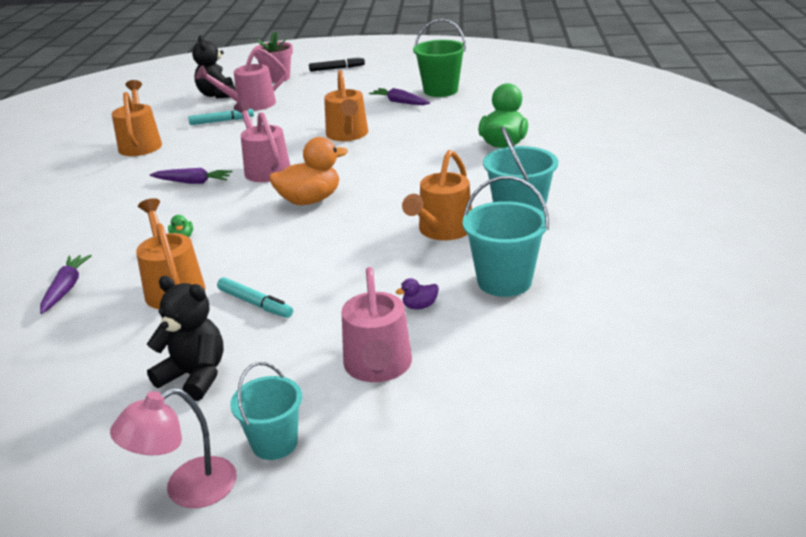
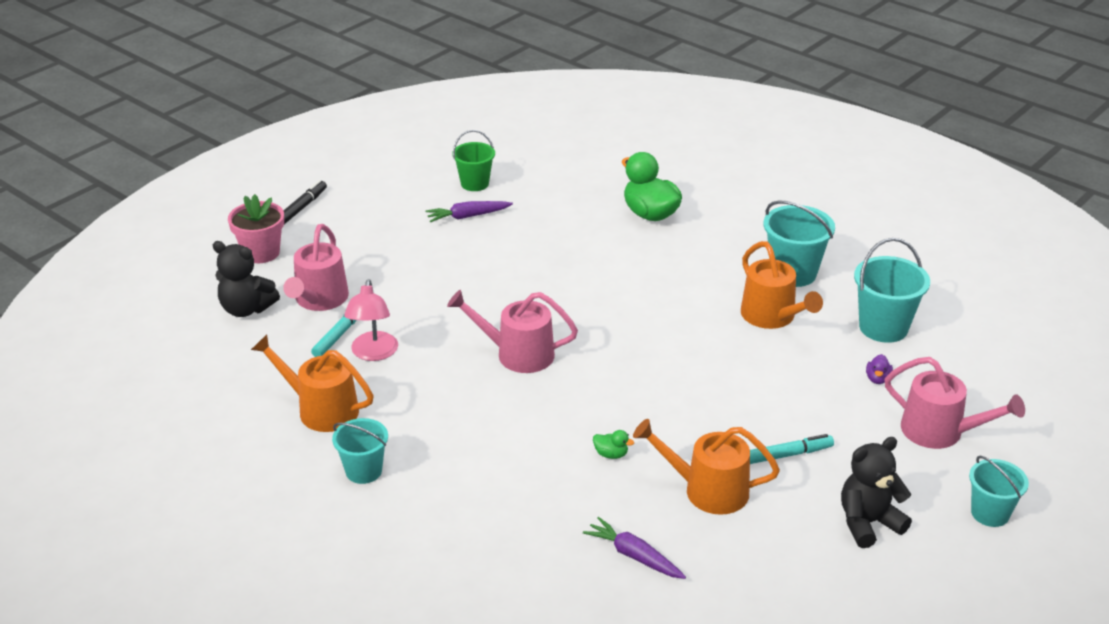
camera: 55 degrees left, 5 degrees up
(89, 176) = (363, 471): none -> turquoise bucket
(187, 490) = (1009, 571): pink lamp -> pink lamp (373, 353)
(193, 182) = (486, 407): purple carrot -> none
(310, 200) = (627, 356): orange duck -> none
(347, 135) = (505, 277): orange watering can -> none
(440, 90) = (475, 183): green bucket -> green bucket, size x0.66

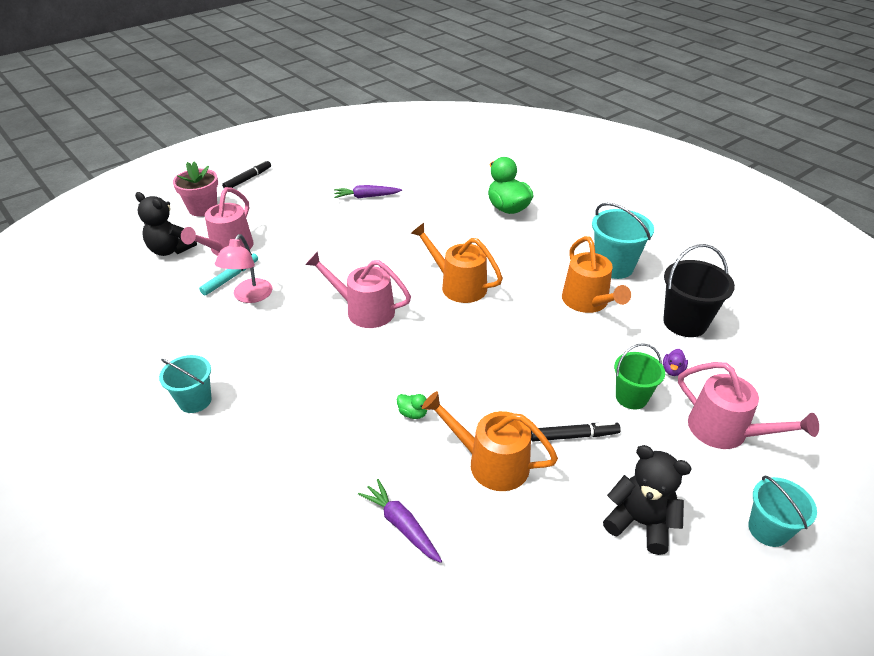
camera: 10 degrees right, 5 degrees up
(321, 409) = (187, 340): orange watering can -> orange watering can (458, 285)
(475, 183) = (381, 173): green bucket -> green bucket (631, 397)
(786, 455) = (573, 436): turquoise marker -> black marker
(868, 523) = (640, 522): black teddy bear -> black teddy bear turned 45 degrees clockwise
(883, 327) = (685, 322): turquoise bucket -> black bucket

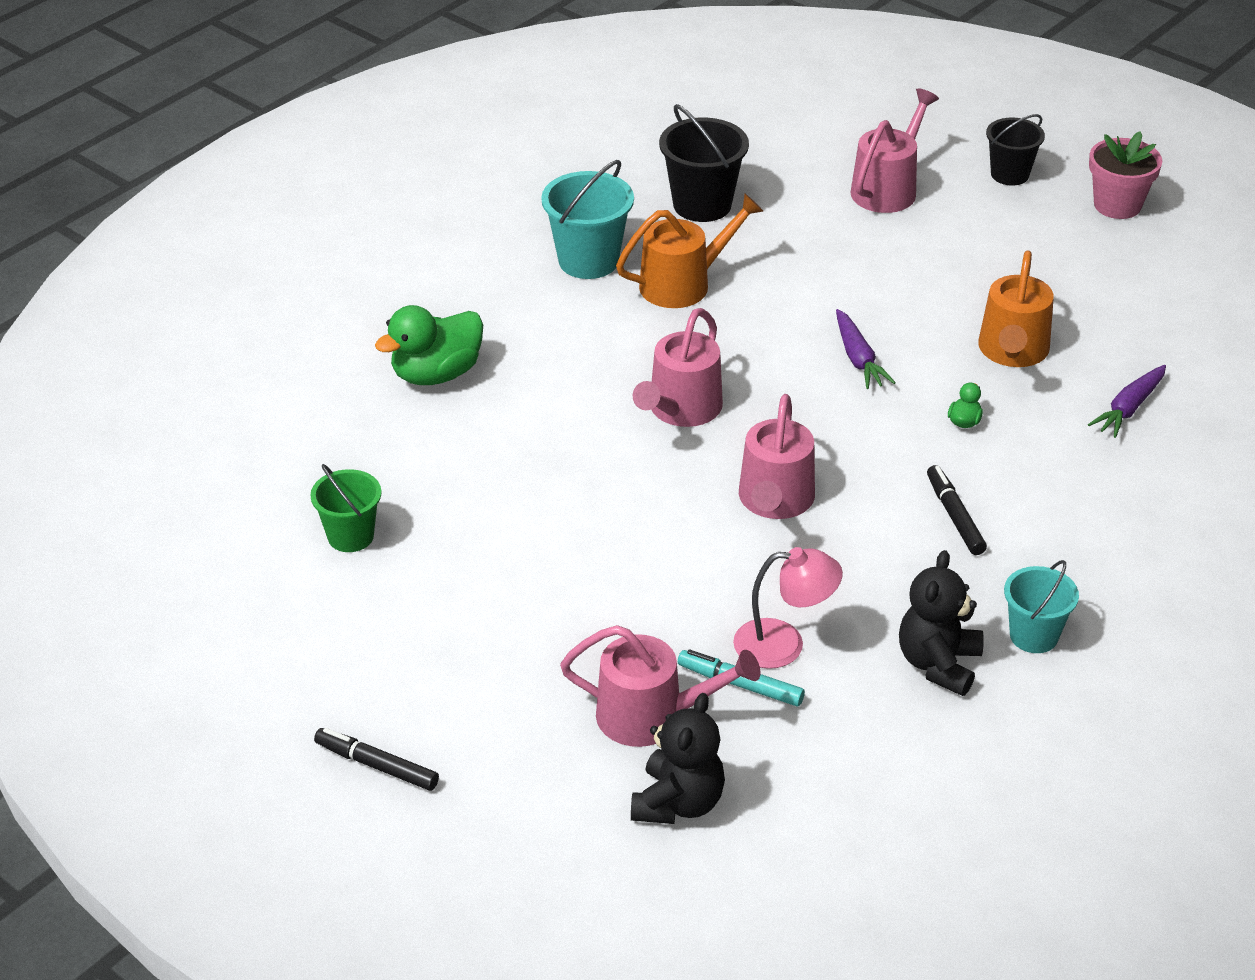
camera: 100 degrees left, 0 degrees up
(203, 208) = (516, 804): pink flower pot -> pink flower pot (1117, 205)
(366, 197) = (425, 560): purple carrot -> purple carrot (858, 358)
(458, 285) = (681, 409): orange watering can -> pink watering can
(573, 436) = (943, 293): black marker -> black marker (954, 516)
(631, 397) = (861, 250): green bucket -> green bucket (350, 536)
(640, 522) = (1041, 249): black teddy bear -> black teddy bear (938, 664)
(672, 370) = (800, 219): purple duck -> none
(768, 529) = (1009, 174): turquoise bucket -> black bucket

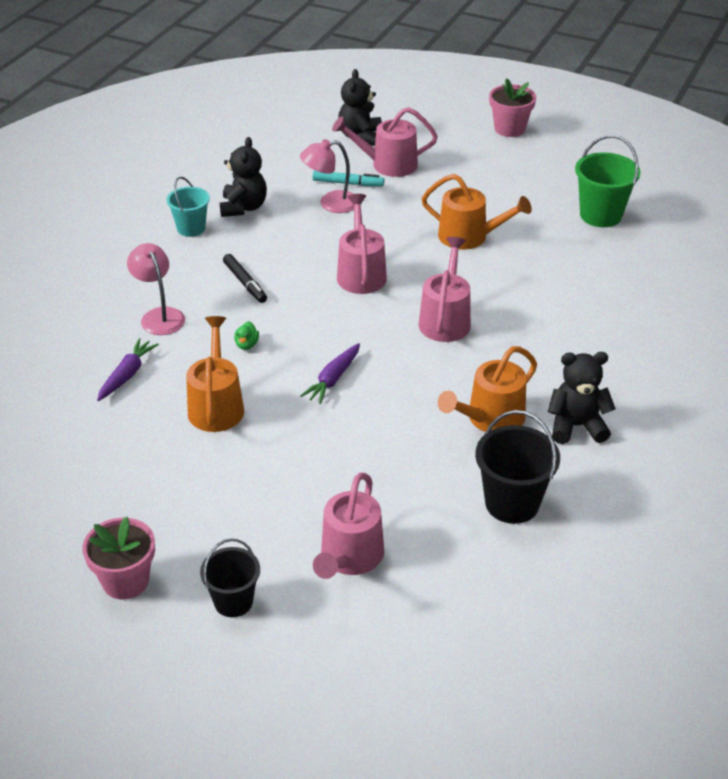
camera: 165 degrees right, 0 degrees up
(350, 536) = (600, 215): green bucket -> green bucket, size x1.51
(377, 766) = (509, 129): black marker -> pink flower pot
(436, 374) = (624, 315): green duck -> none
(582, 534) = (469, 237): none -> orange watering can
(588, 261) = (576, 426): turquoise bucket -> black teddy bear
(858, 358) = (333, 379): purple carrot -> purple carrot turned 120 degrees counterclockwise
(1086, 485) = (159, 316): none -> pink lamp

